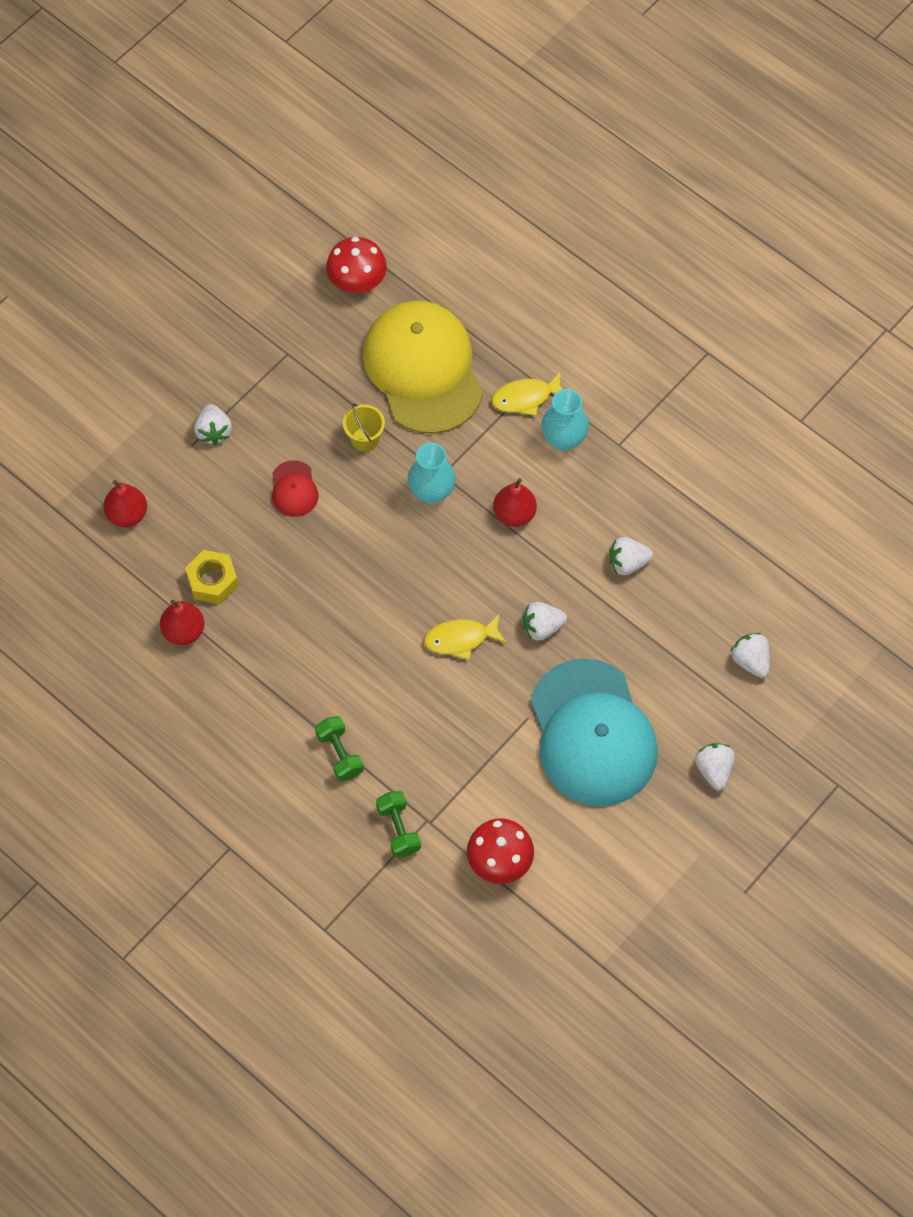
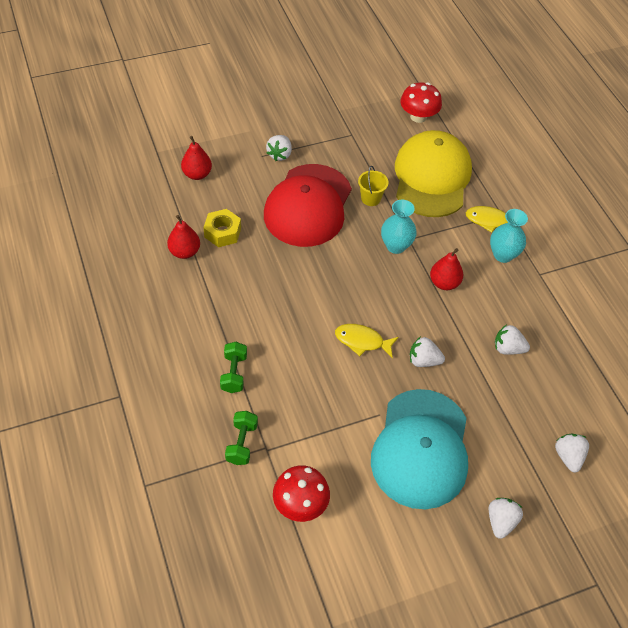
camera: 25 degrees right, 10 degrees down
(294, 489) = (308, 205): red cap -> red cap, size x2.42

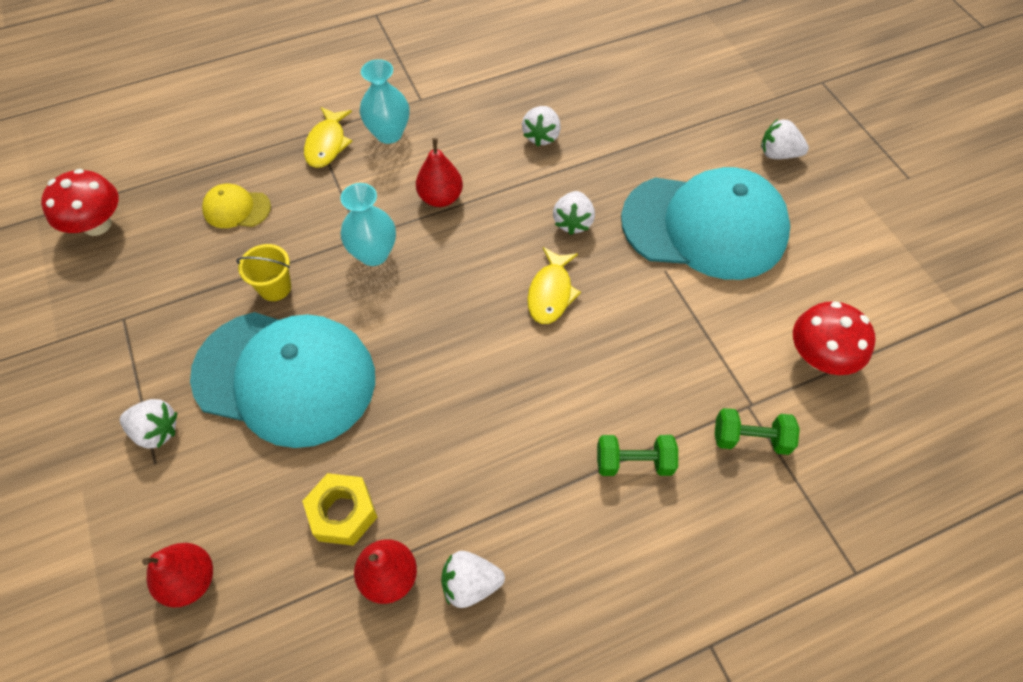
camera: 90 degrees left, 5 degrees up
(308, 205) = (285, 377): red cap -> turquoise cap
(432, 177) = (236, 209): yellow cap -> yellow cap, size x0.41
(568, 457) = (681, 92): white strawberry -> white strawberry (470, 584)

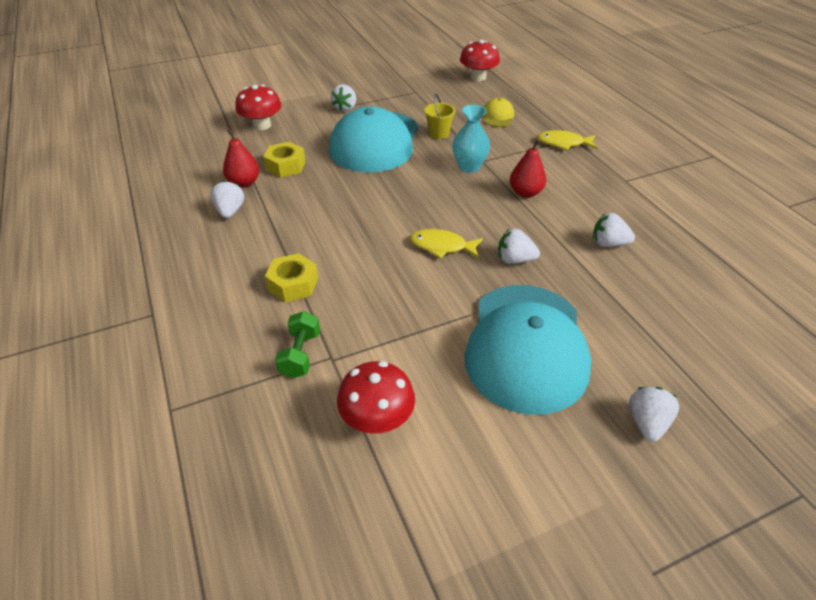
camera: 90 degrees right, 15 degrees down
(190, 580) = (262, 125): red pear -> red mushroom
(389, 133) = (583, 168): turquoise vase -> none
(634, 462) = (293, 284): green dumbbell -> yellow nut

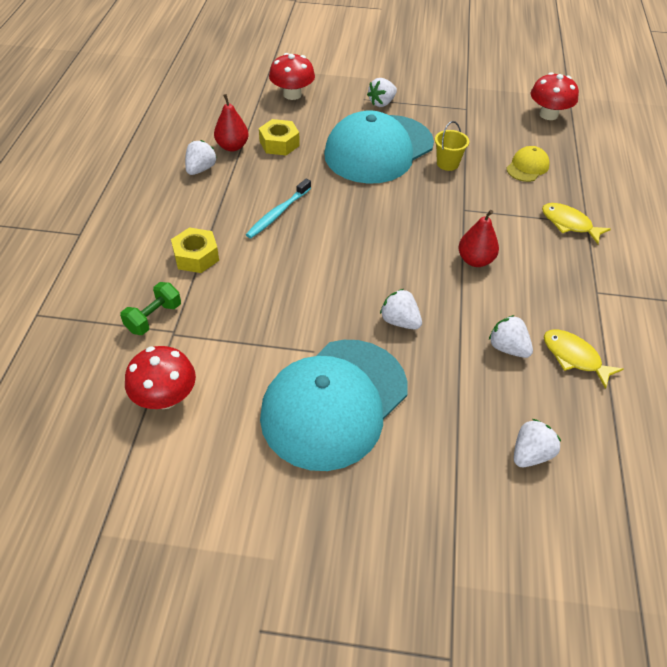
camera: 30 degrees right, 5 degrees up
(336, 220) = (278, 213): none -> turquoise toothbrush
(441, 246) = (346, 278): yellow fish -> yellow fish (574, 357)
(469, 167) = (445, 210): turquoise vase -> none
(647, 423) = (374, 521): white strawberry -> white strawberry (530, 454)

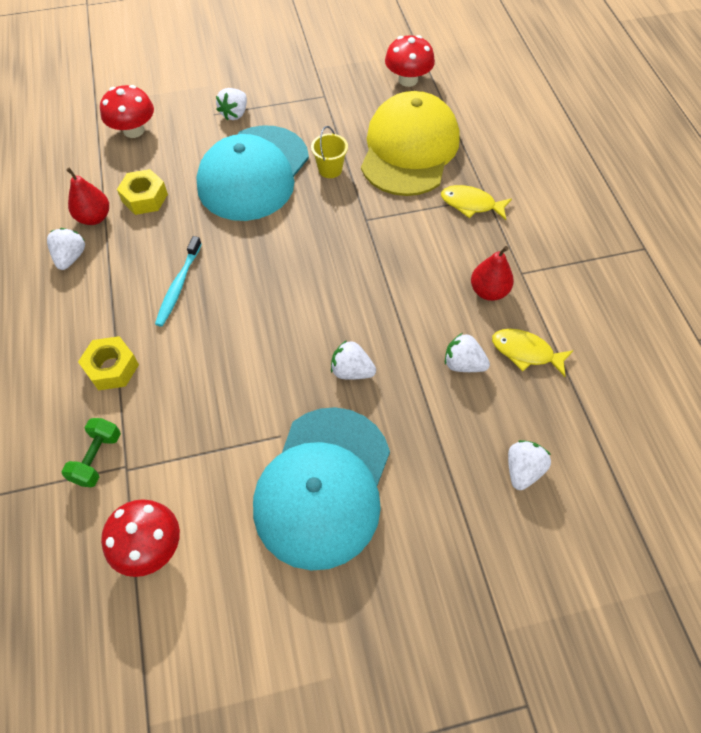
camera: 20 degrees left, 10 degrees up
(475, 260) = (398, 276): red pear -> red pear (488, 291)
(527, 167) = (409, 149): yellow cap -> yellow cap, size x2.42

